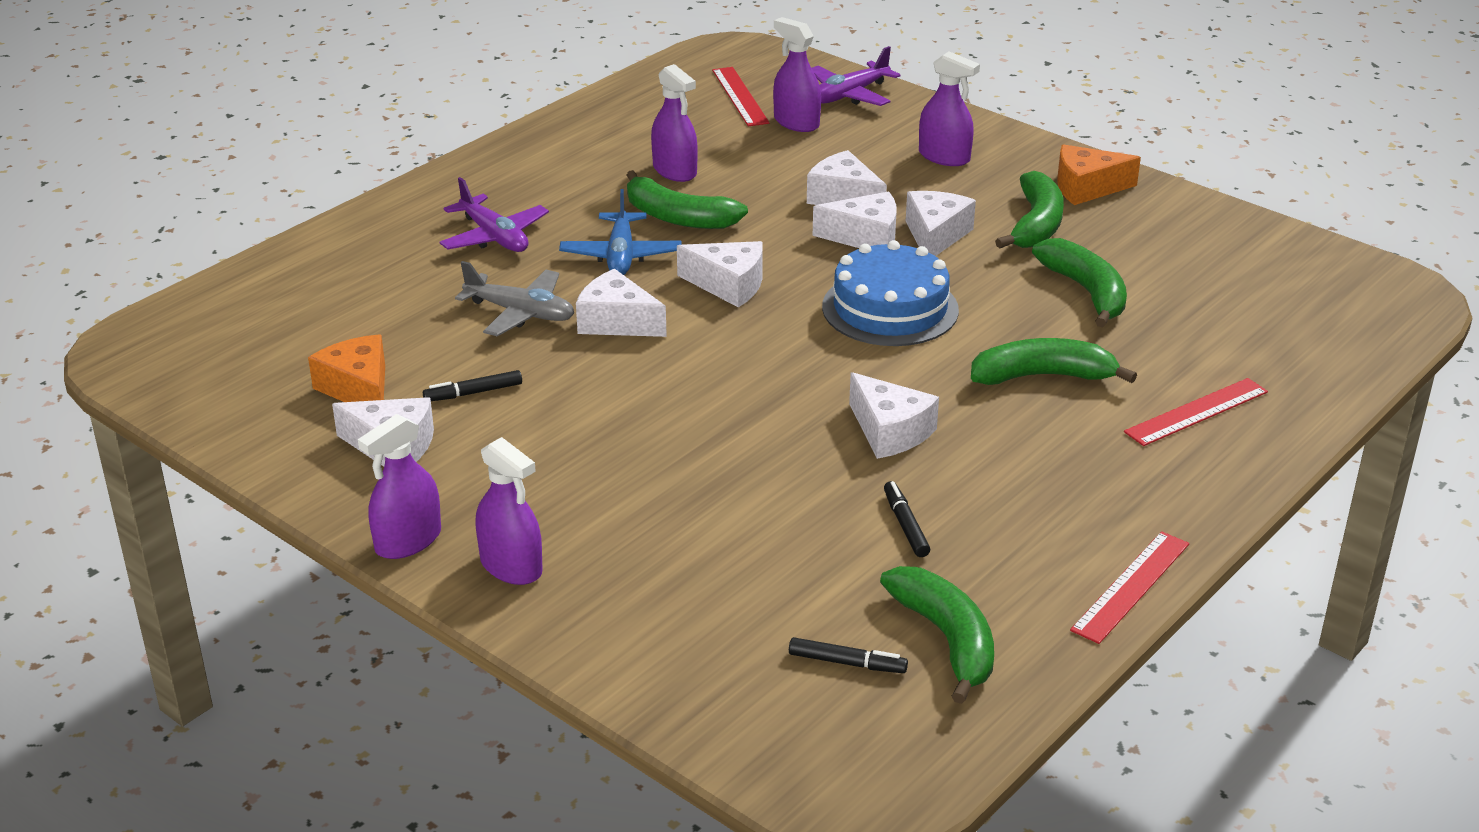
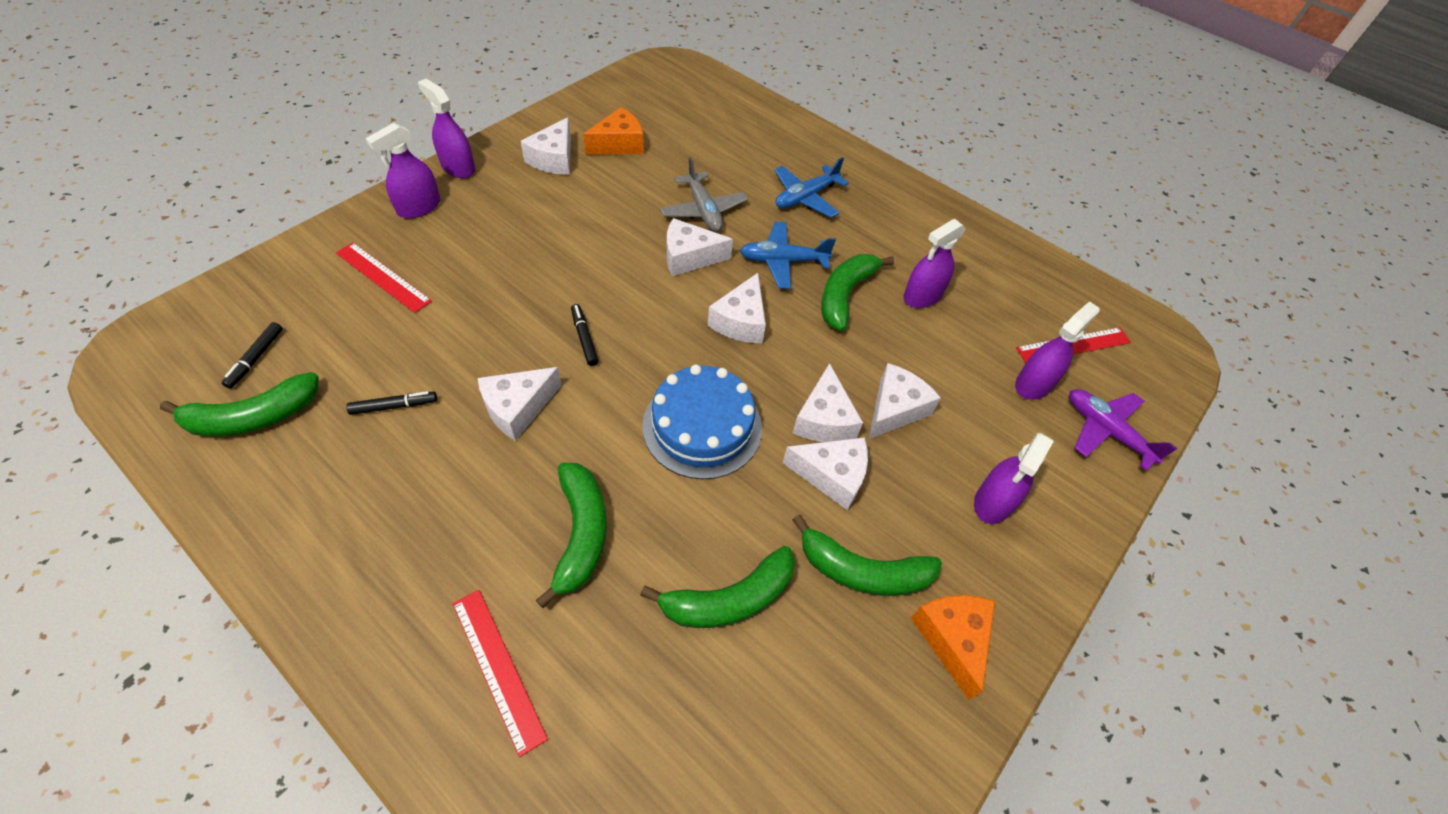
camera: 85 degrees right, 20 degrees up
(473, 393) = (607, 190): black marker -> black marker (584, 338)
(494, 237) = (805, 197): purple plane -> blue plane
(520, 313) = (703, 210): grey plane -> grey plane turned 45 degrees counterclockwise
(617, 322) = (689, 257): white cheese -> white cheese turned 120 degrees counterclockwise
(1131, 586) = (260, 554): red ruler -> red ruler (383, 277)

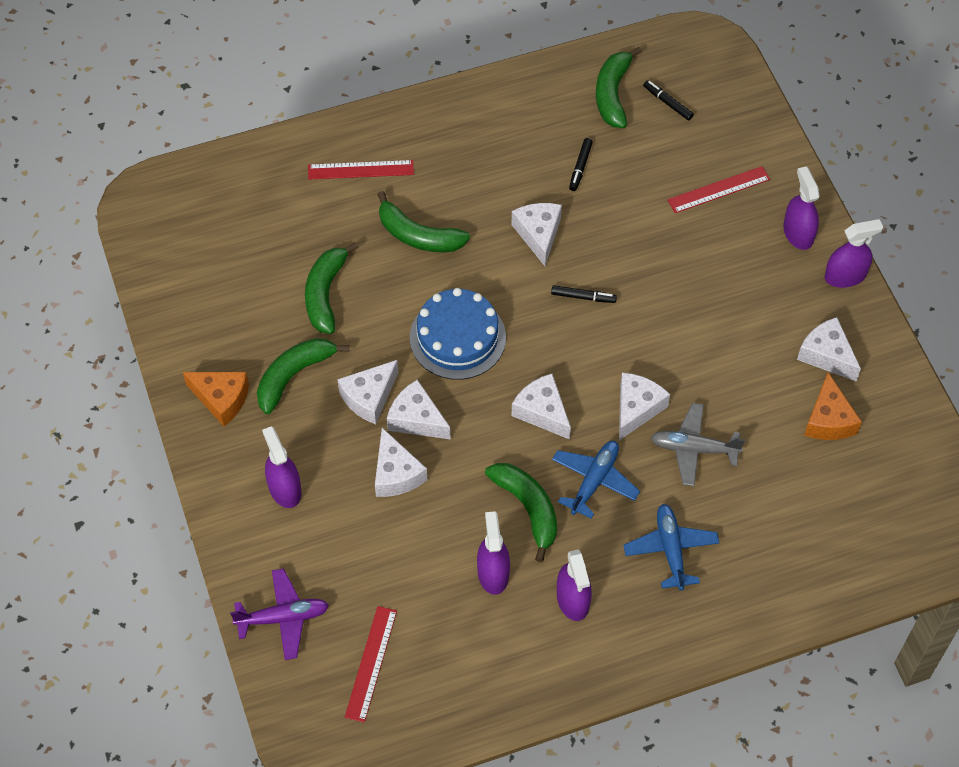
camera: 125 degrees right, 5 degrees up
(1033, 384) = (355, 596): purple spray bottle -> purple spray bottle (573, 599)

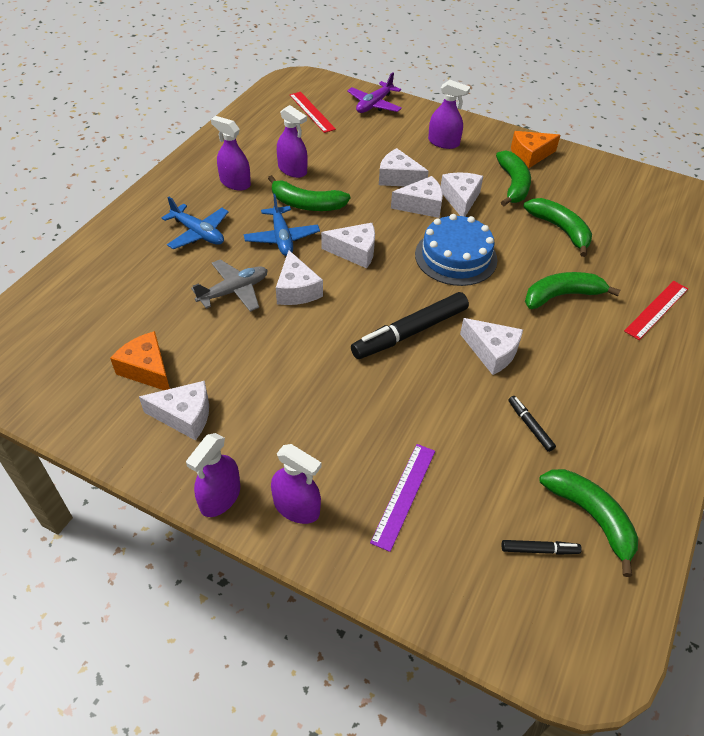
camera: 135 degrees right, 10 degrees down
(583, 297) = (410, 332): black marker -> black marker, size x2.16
(718, 189) = (404, 495): red ruler -> purple ruler

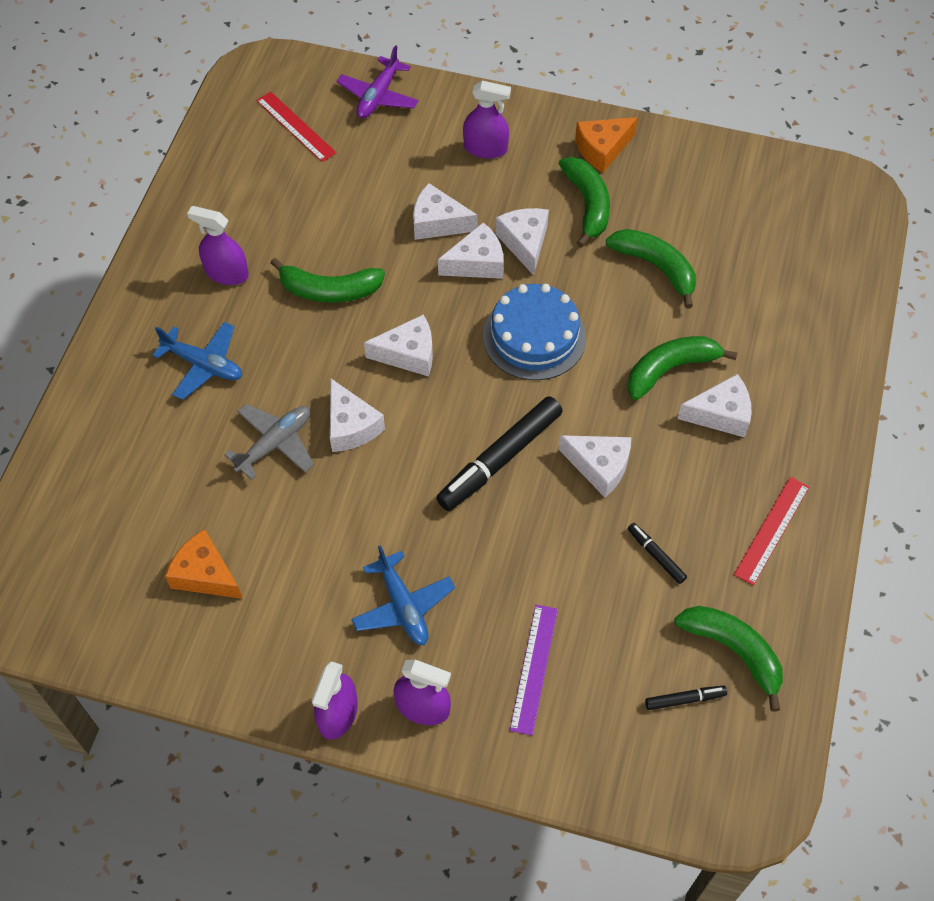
camera: 10 degrees left, 10 degrees up
(185, 416) = (268, 625): white cheese -> white cheese (720, 414)
(282, 238) = (312, 351): blue plane -> blue plane (403, 606)
(292, 170) = (296, 236): purple spray bottle -> none
(656, 309) = (782, 366): red ruler -> red ruler (771, 530)

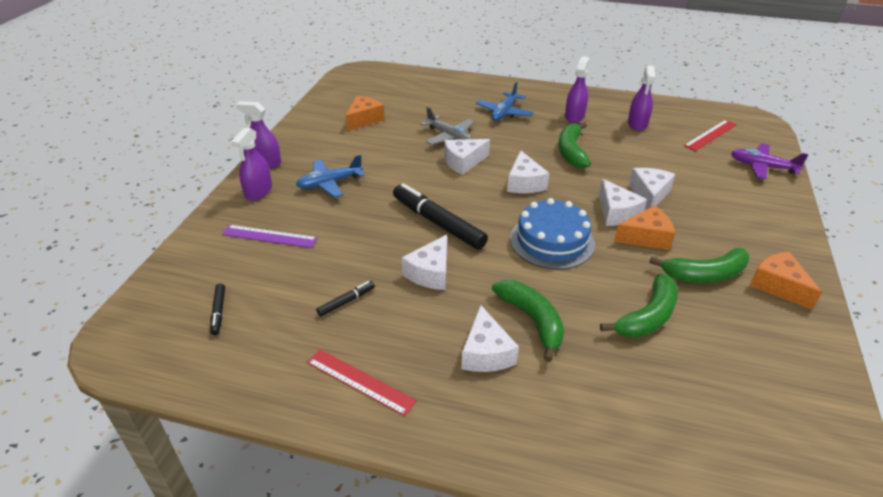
camera: 90 degrees right, 20 degrees down
(485, 148) = (739, 217): purple spray bottle -> purple spray bottle (637, 124)
(525, 243) = (646, 237): white cheese -> orange cheese
(734, 651) = (249, 345): green banana -> none

